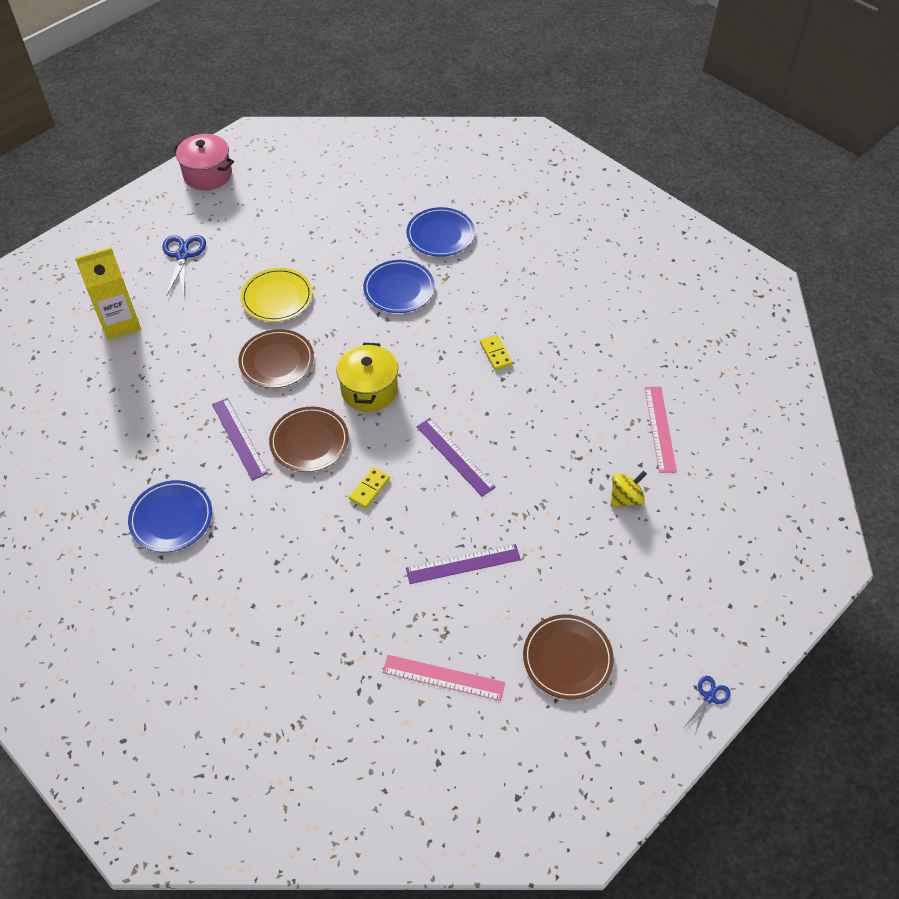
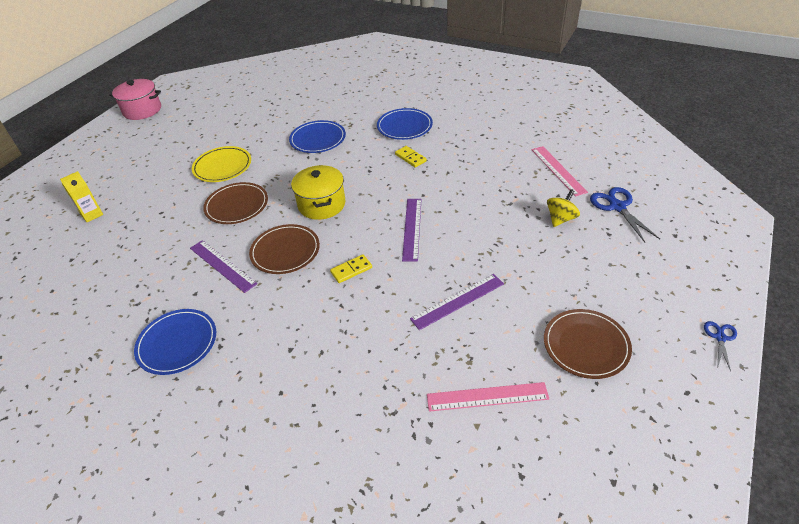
camera: 15 degrees left, 10 degrees down
(120, 323) = (92, 214): yellow carton -> yellow carton, size x0.58
(183, 255) = (135, 160): blue scissors -> blue scissors (617, 206)
(369, 489) = (351, 270): yellow domino -> yellow domino turned 45 degrees clockwise
(440, 234) = (335, 103): blue plate -> blue plate (404, 126)
(455, 456) = (412, 228): purple ruler -> purple ruler turned 60 degrees clockwise

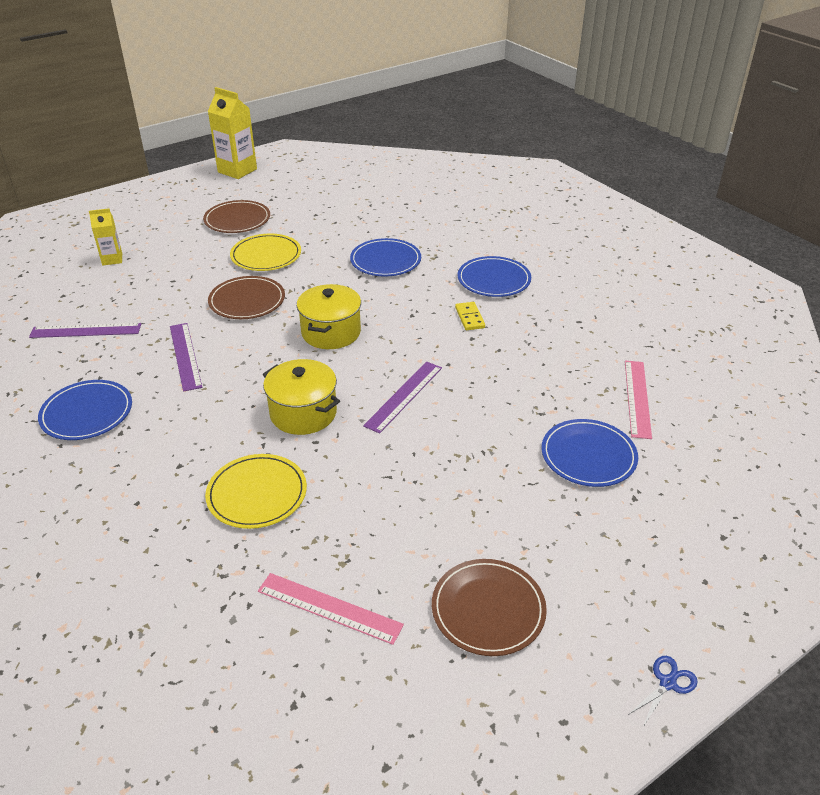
camera: 25 degrees right, 5 degrees down
(142, 110) = (237, 170): pink pot -> yellow carton
(285, 251) = (255, 366): brown plate -> brown plate (237, 220)
(351, 270) = (303, 413): yellow domino -> yellow pot
(367, 342) = (257, 494): none -> yellow plate
(457, 301) = (386, 494): purple ruler -> purple ruler (86, 330)
(561, 219) = (588, 456): yellow spinning top -> blue plate
(617, 206) = (675, 471): blue scissors -> none

